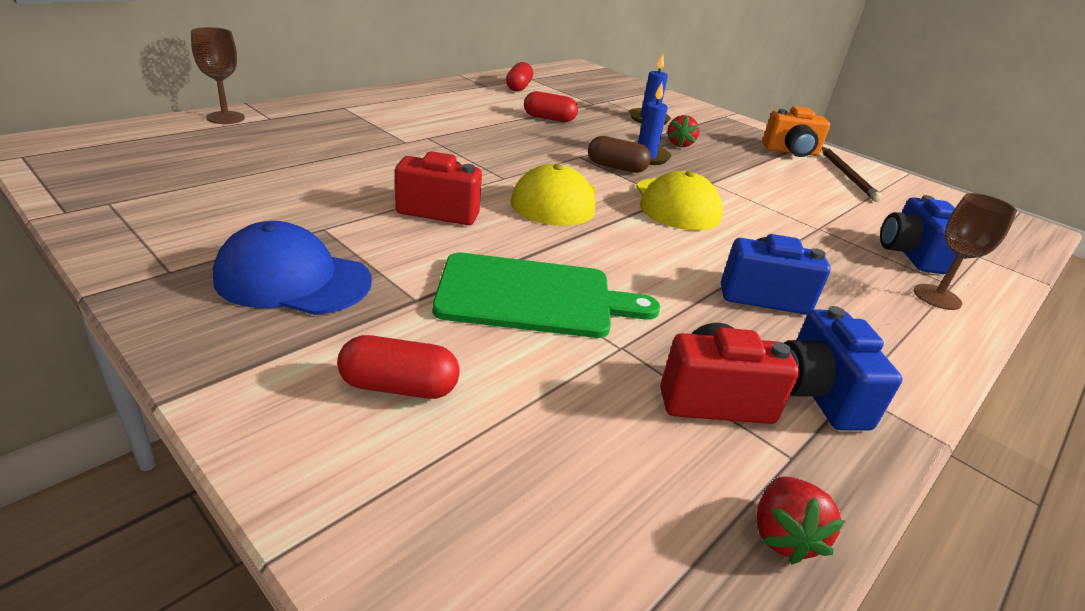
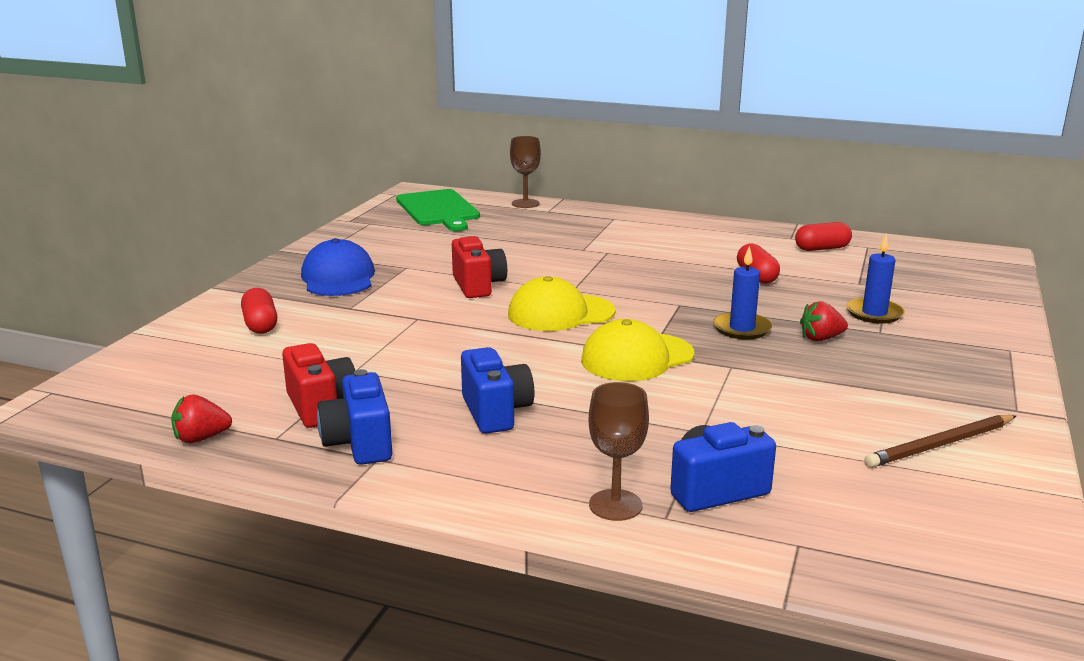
camera: 70 degrees right, 10 degrees down
(533, 296) = (391, 335): green cutting board -> green cutting board (438, 209)
(616, 167) = (682, 322): brown capsule -> none
(791, 152) = (954, 402): orange camera -> none
(817, 394) = (359, 443): blue camera -> blue camera turned 75 degrees counterclockwise

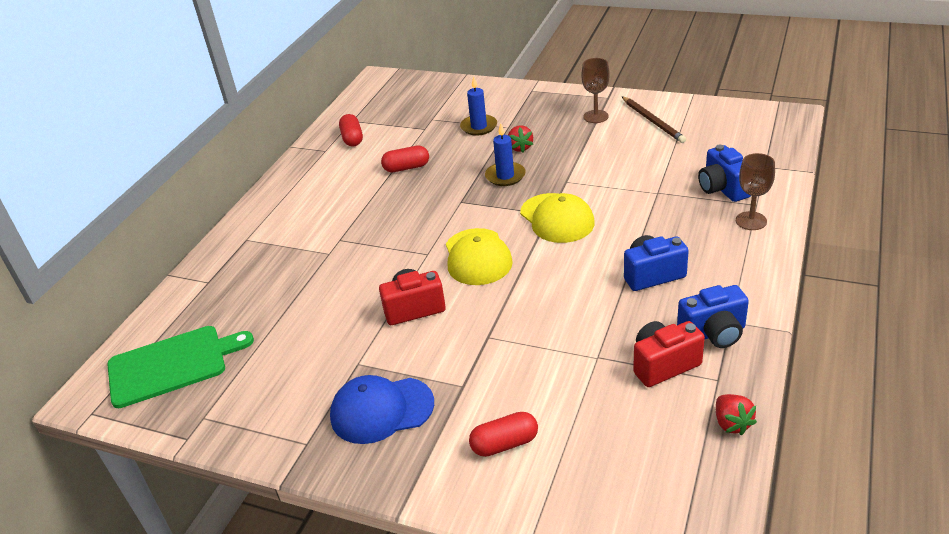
camera: 85 degrees left, 15 degrees up
(525, 203) = (176, 299): brown goblet -> brown goblet (595, 116)

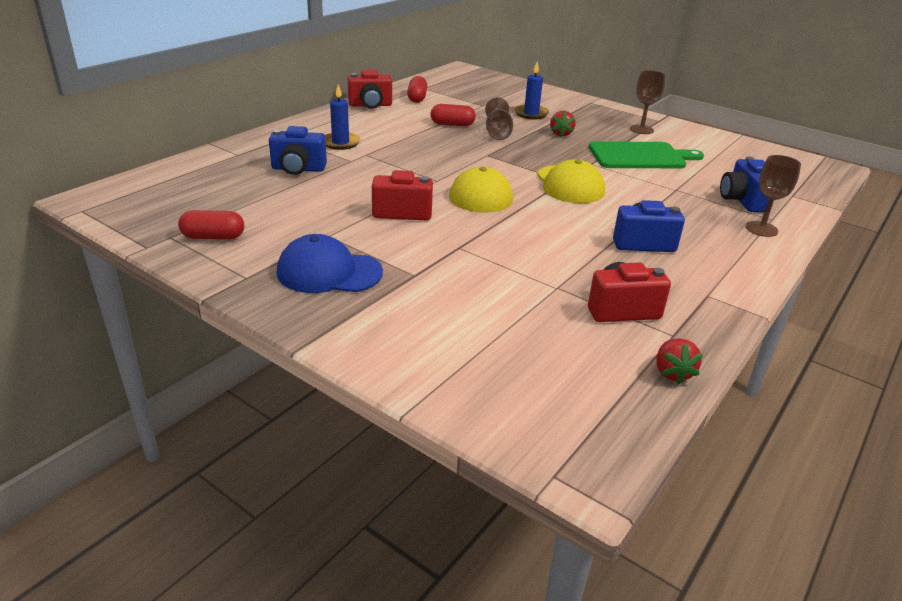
camera: 10 degrees right, 5 degrees down
(172, 364) = (170, 197): green cutting board -> green cutting board (640, 156)
(309, 165) = (370, 105): none -> red camera
(457, 166) = (497, 133): none -> brown goblet
(504, 444) = (429, 326): red capsule -> red capsule (213, 237)
(505, 176) = (537, 148): blue candle -> blue candle (340, 143)
(652, 121) = (694, 143): brown pencil -> none
(713, 333) = (685, 299): blue camera -> blue camera (298, 169)

